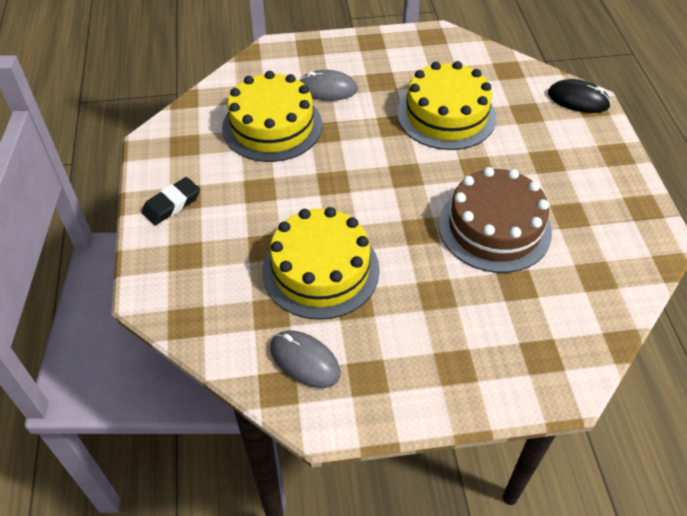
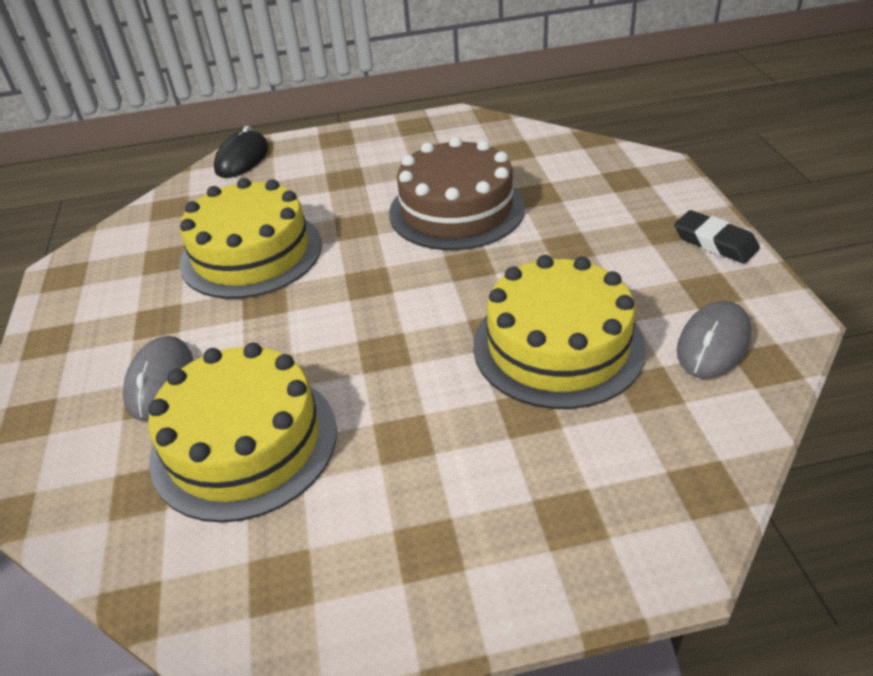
camera: 90 degrees left, 10 degrees down
(172, 204) = (450, 566): black eraser -> black eraser (715, 242)

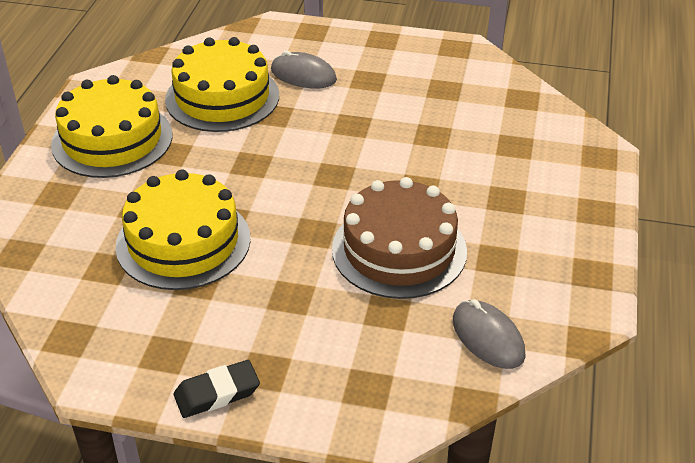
camera: 110 degrees right, 0 degrees up
(242, 159) = (586, 146): black mouse -> none
(251, 253) = (419, 128): yellow cake -> yellow cake (112, 139)
(713, 344) = (111, 320): grey mouse -> grey mouse (488, 337)

